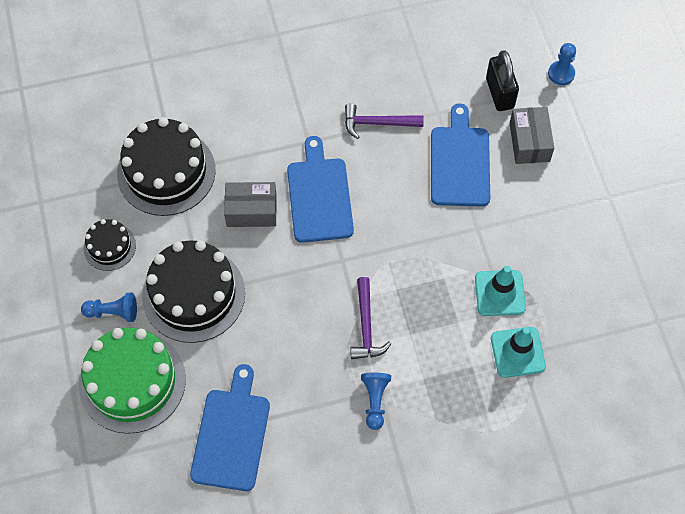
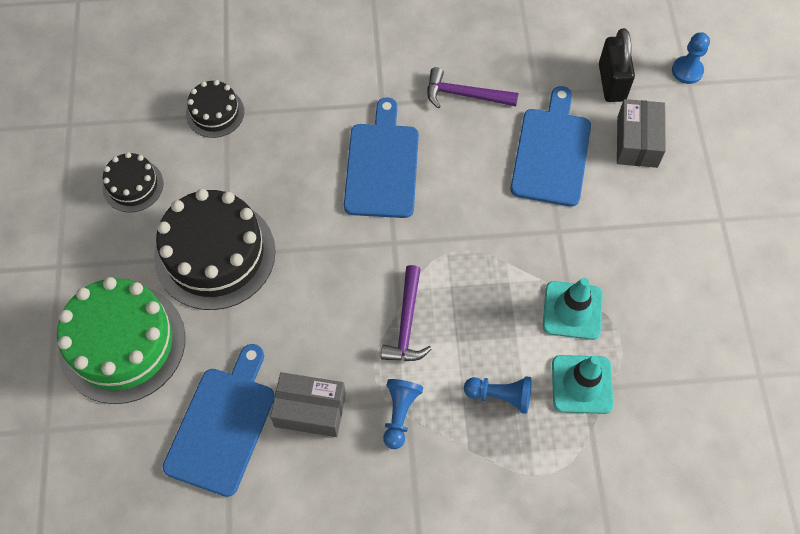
camera: 10 degrees right, 0 degrees up
(113, 312) = (119, 260): blue pawn -> blue pawn (500, 396)
(166, 172) = (215, 113): black cake -> black cake, size x0.52
(251, 211) = (301, 170): grey box -> grey box (310, 410)

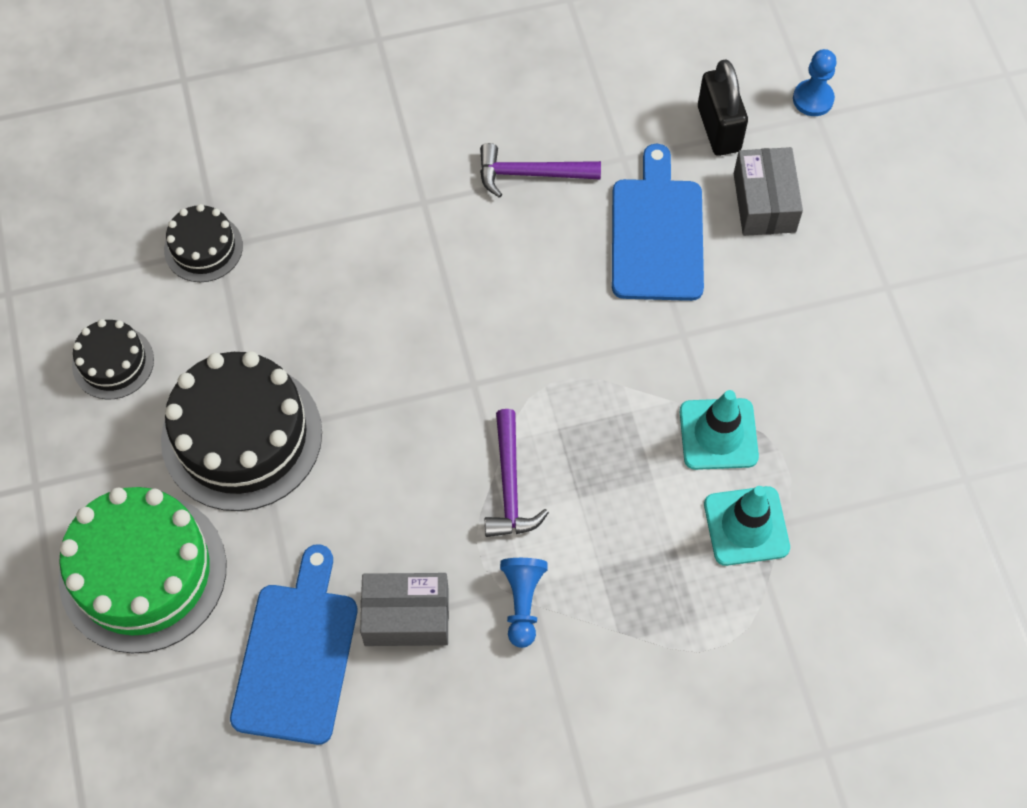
camera: 10 degrees left, 0 degrees up
(382, 166) = (439, 285): blue cutting board -> none
(500, 396) = (646, 558): blue pawn -> none

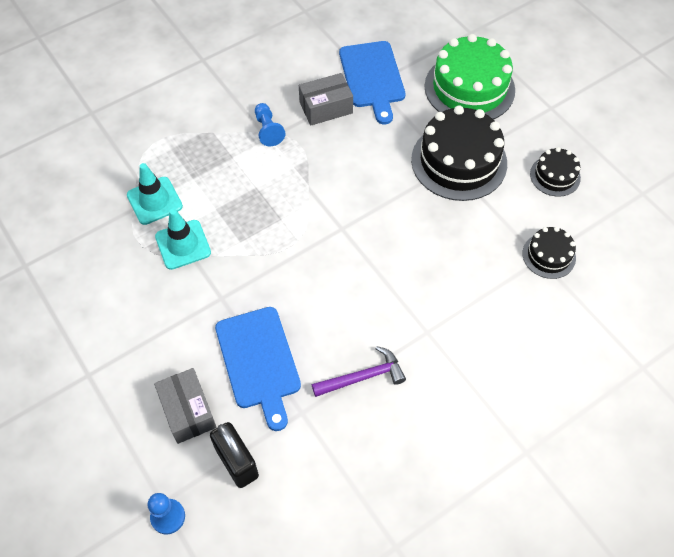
camera: 160 degrees right, 5 degrees down
(510, 485) = (297, 181): purple hammer -> none

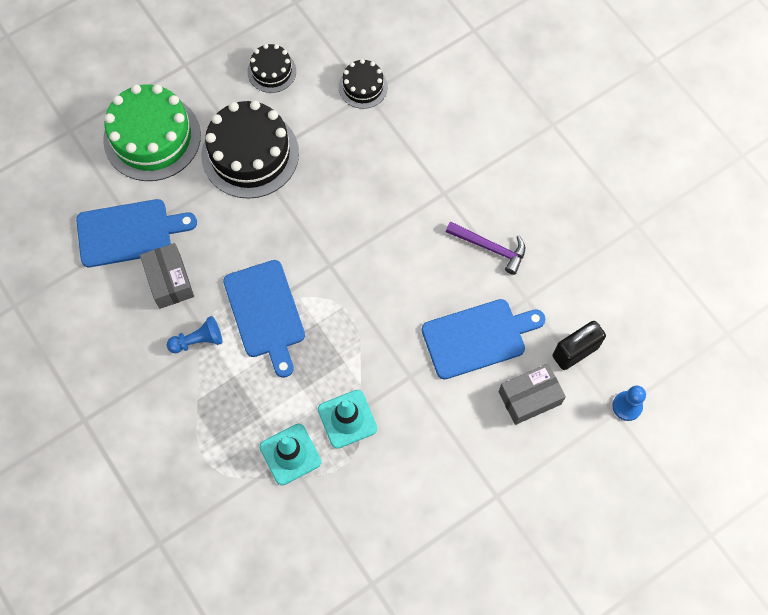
camera: 90 degrees left, 10 degrees up
(293, 178) = (265, 313): none -> blue cutting board
(363, 377) = (490, 248): purple hammer -> purple hammer turned 135 degrees clockwise

